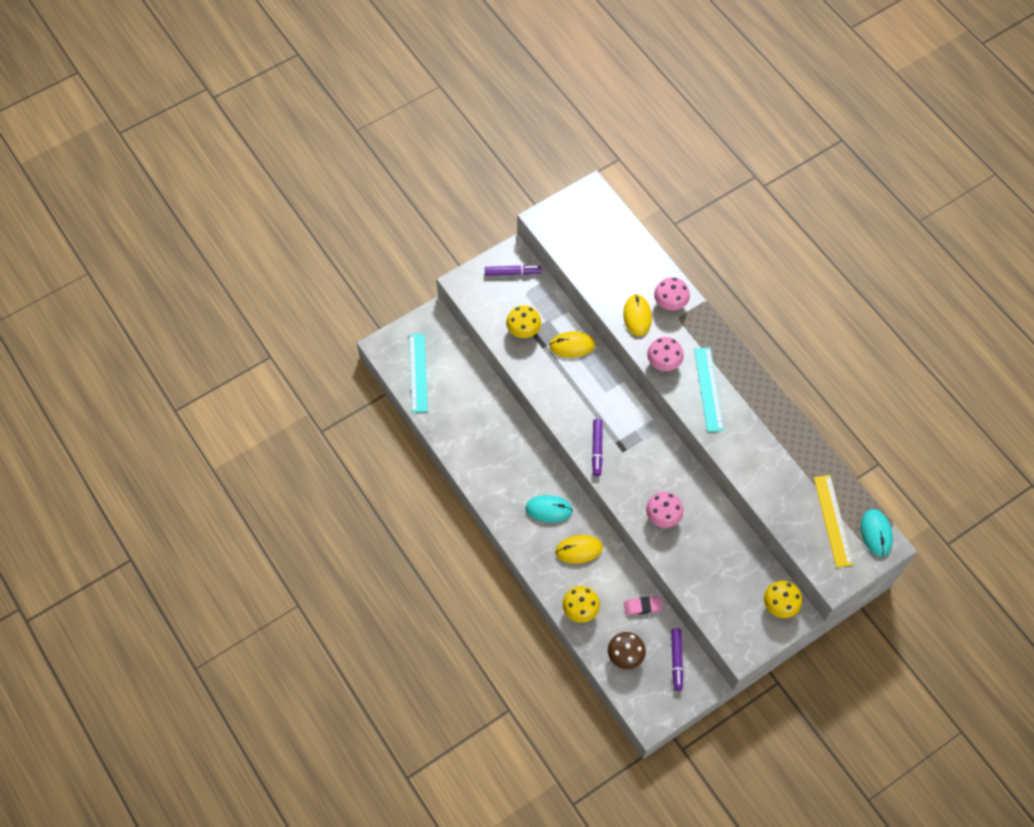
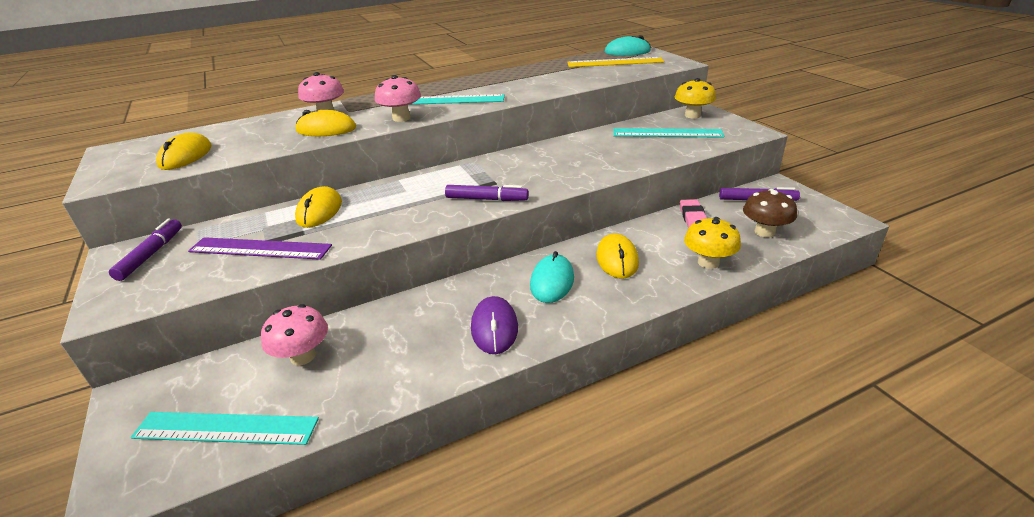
camera: 80 degrees left, 30 degrees down
(500, 481) = (494, 328): none -> purple mouse
(523, 330) = (260, 248): yellow mushroom -> purple ruler
(584, 245) = (185, 156): none -> yellow mouse
(663, 516) = (590, 163): pink mushroom -> pink mushroom (303, 356)
(732, 579) = (667, 133): none -> turquoise ruler

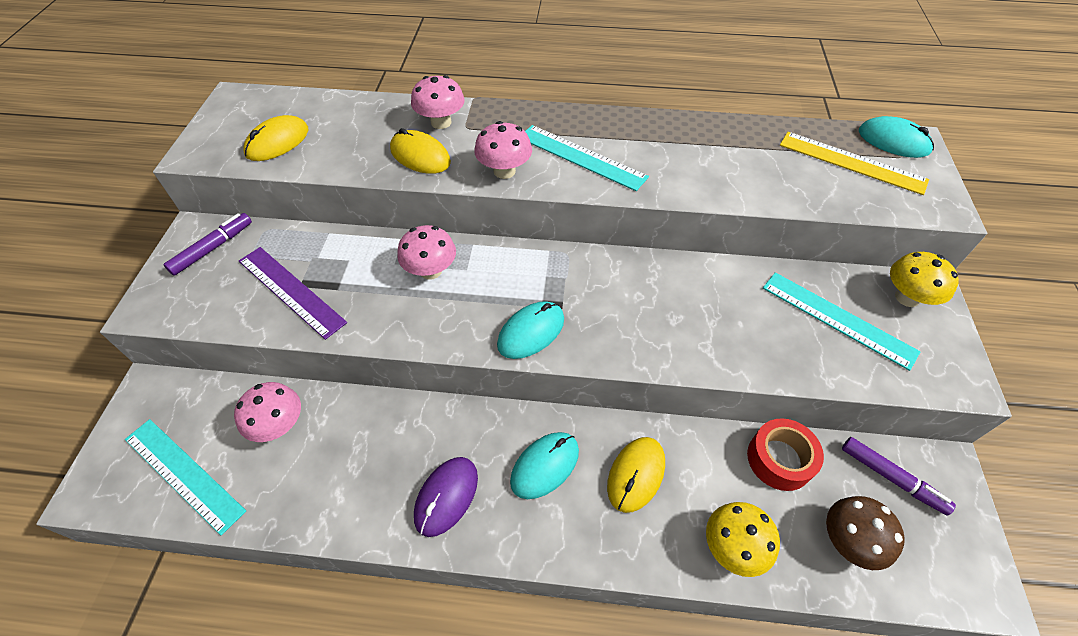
camera: 30 degrees right, 20 degrees up
(319, 211) = (371, 259): yellow mouse -> none
(377, 200) = (431, 270): none -> pink mushroom
(486, 199) = (531, 332): purple marker -> turquoise mouse
(693, 217) = (779, 459): pink eraser -> red tape

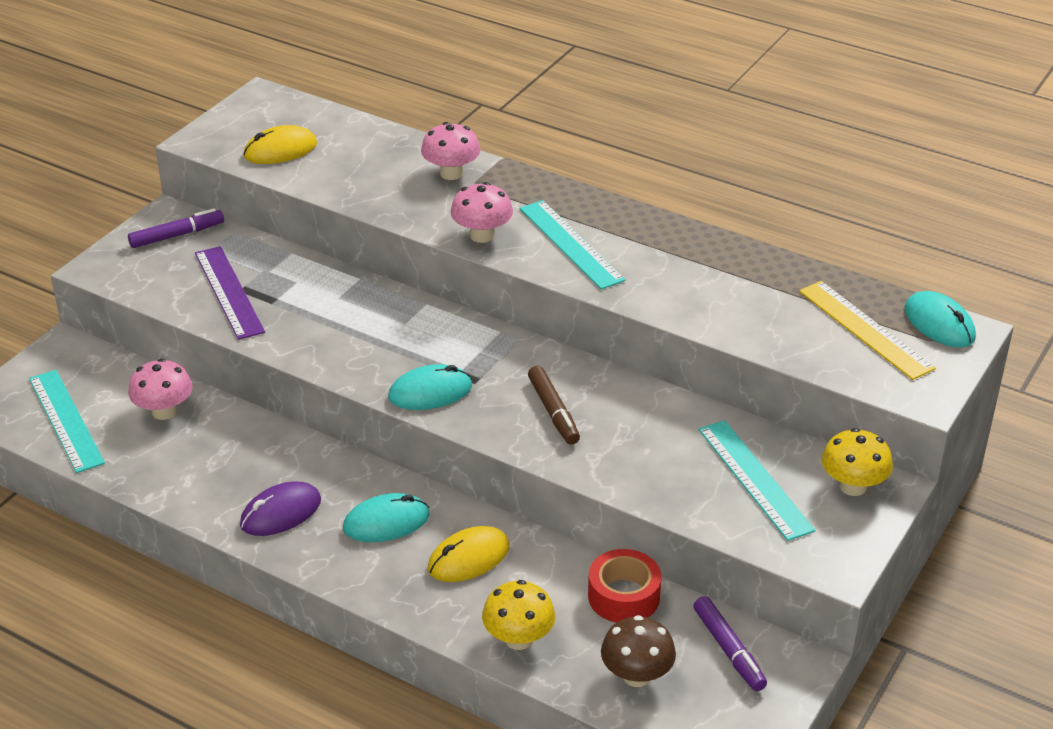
camera: 25 degrees right, 15 degrees down
(420, 156) = (409, 199): yellow mouse -> none
(431, 270) = (369, 314): pink mushroom -> none
(643, 313) = (553, 411): none -> brown marker

